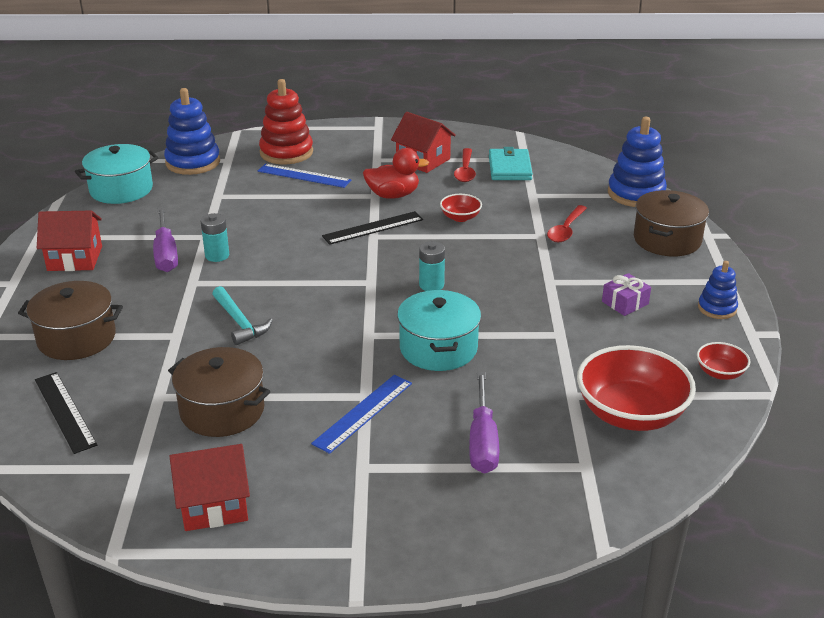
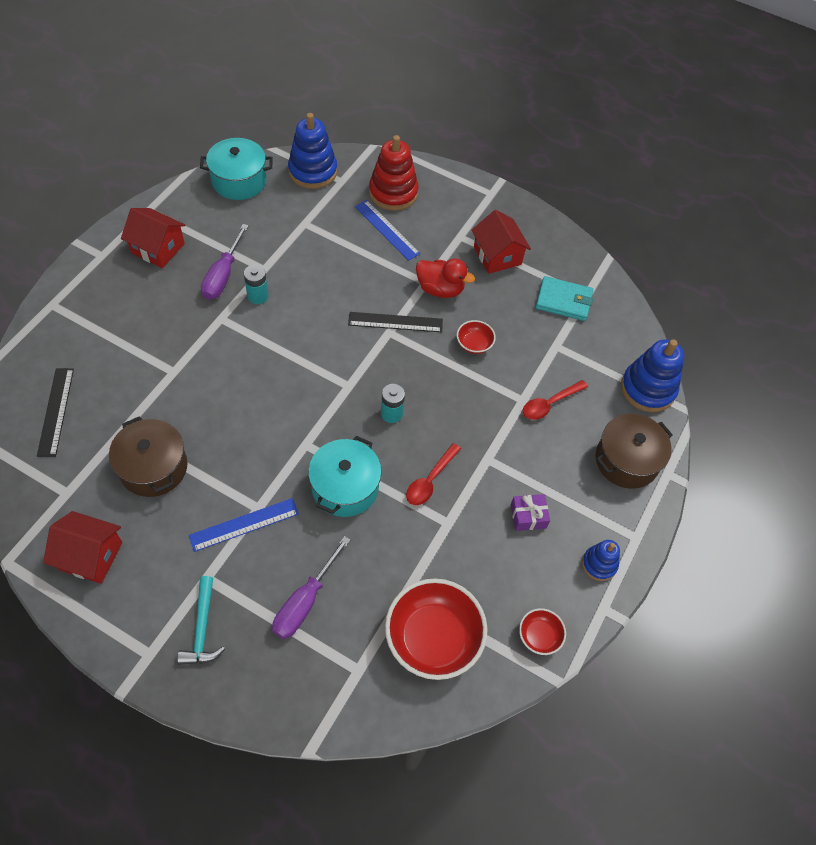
camera: 25 degrees right, 25 degrees up
(76, 338) = (107, 338): brown pot -> none
(240, 322) = (224, 381): turquoise hammer -> turquoise hammer (202, 629)
(465, 171) = (522, 286): red spoon -> red spoon (430, 480)
(510, 168) = (563, 301): turquoise wallet -> turquoise wallet turned 75 degrees clockwise

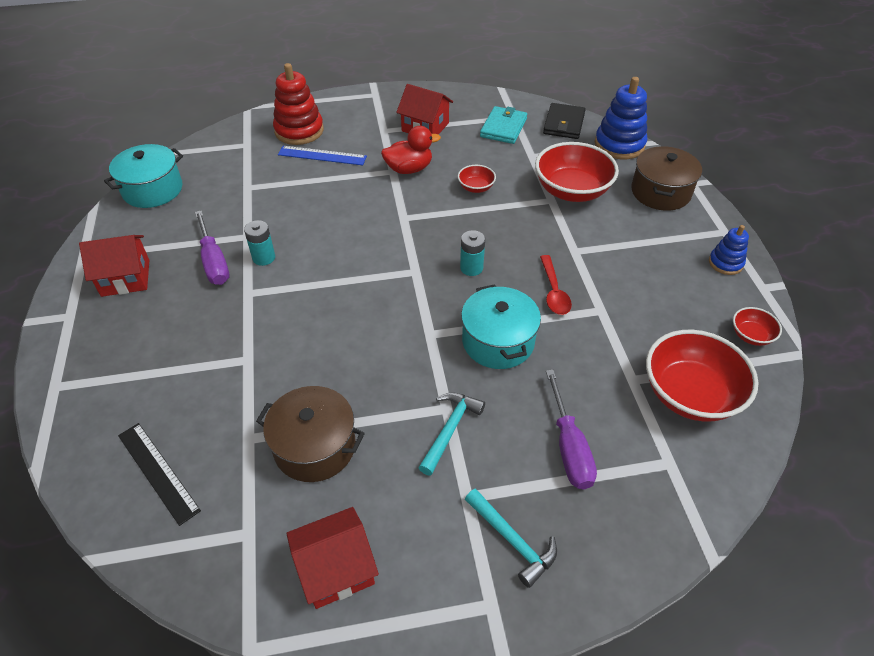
camera: 35 degrees left, 10 degrees down
(244, 524) = (450, 429): blue ruler -> turquoise hammer
(313, 171) = (214, 151): blue stacking toy -> none
(395, 322) = (401, 208): black ruler -> none
(528, 516) = (646, 267): purple gift -> none
(550, 404) = (572, 191): red spoon -> red bowl
(563, 301) = (503, 128): turquoise wallet -> turquoise wallet turned 45 degrees counterclockwise
(622, 333) = (563, 124): none -> black wallet

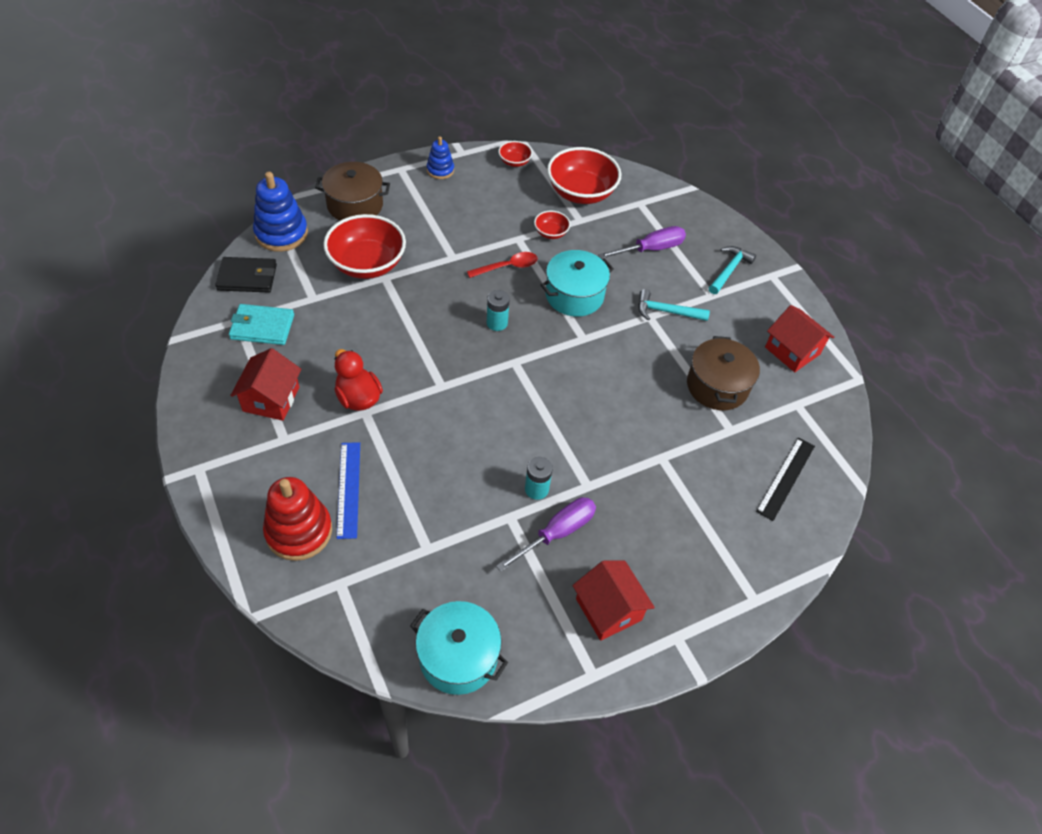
camera: 110 degrees left, 5 degrees up
(476, 187) = (378, 336): red bowl -> red bowl (551, 233)

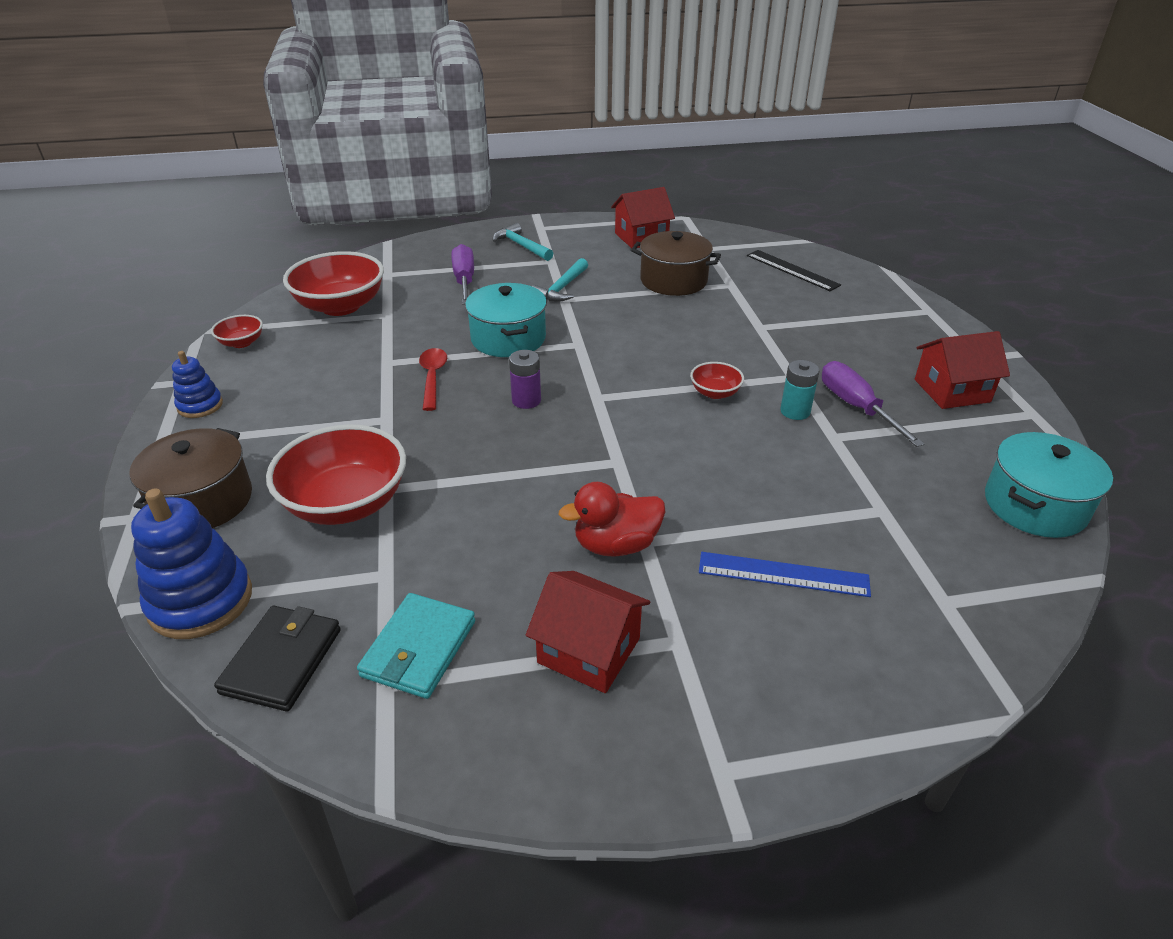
camera: 70 degrees left, 15 degrees down
(299, 531) = (857, 639): red stacking toy -> none
(497, 323) = (526, 400): turquoise battery -> purple battery
(551, 233) = (394, 337): red bowl -> red bowl (715, 393)

